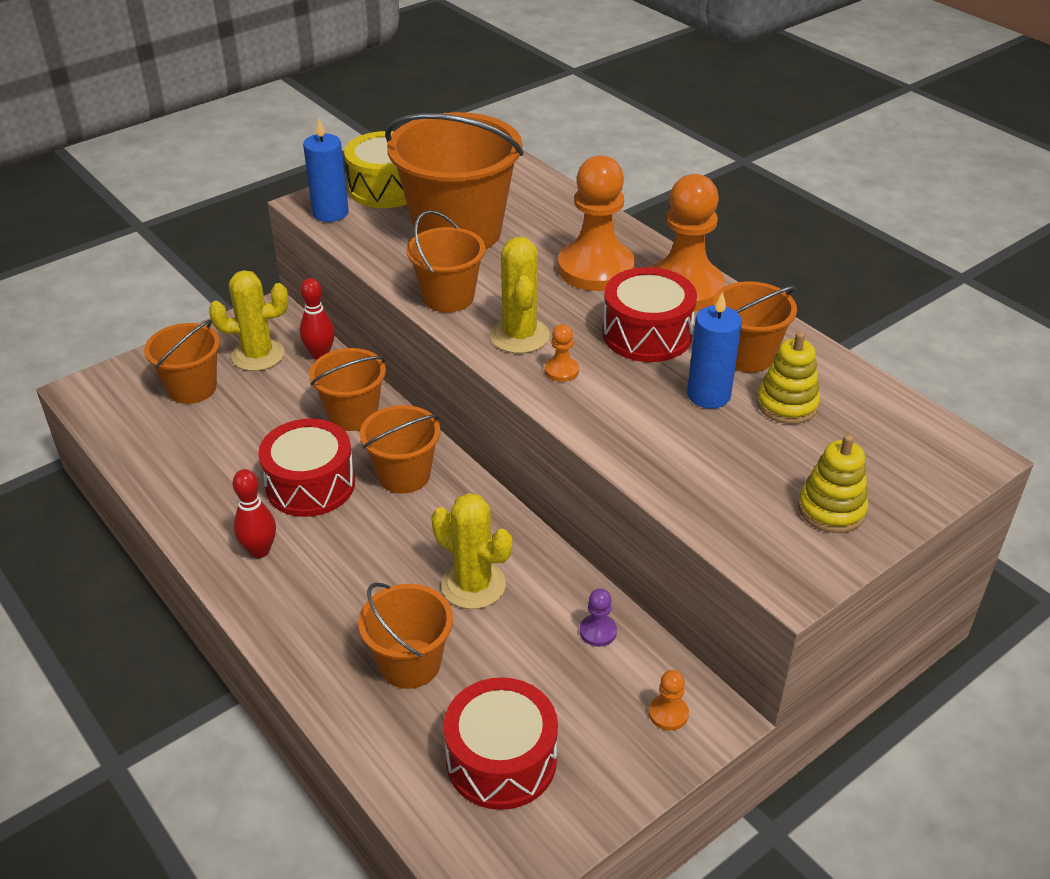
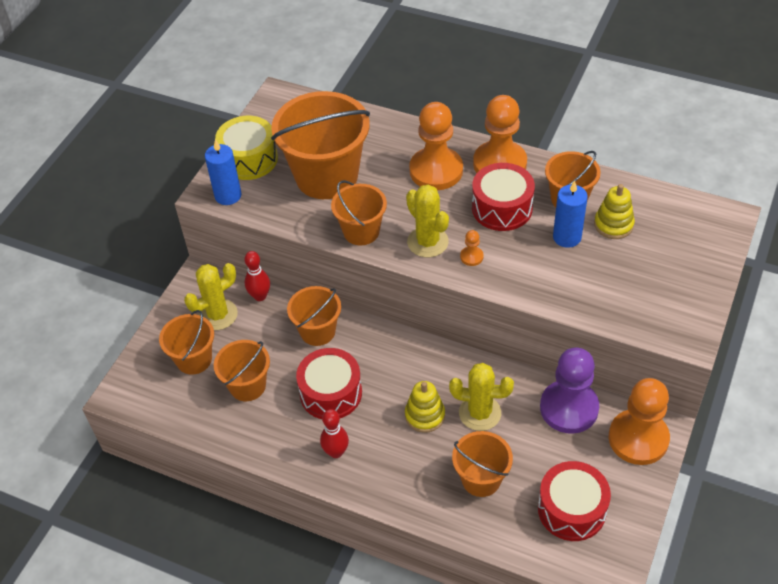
camera: 25 degrees left, 10 degrees up
(404, 475) = (383, 359): orange bucket -> orange bucket (247, 386)
(598, 631) = (569, 408): purple pawn -> purple pawn, size x2.46
(668, 713) = (638, 438): orange pawn -> orange pawn, size x2.46
(831, 509) = (680, 285): yellow stacking toy -> yellow stacking toy (425, 415)

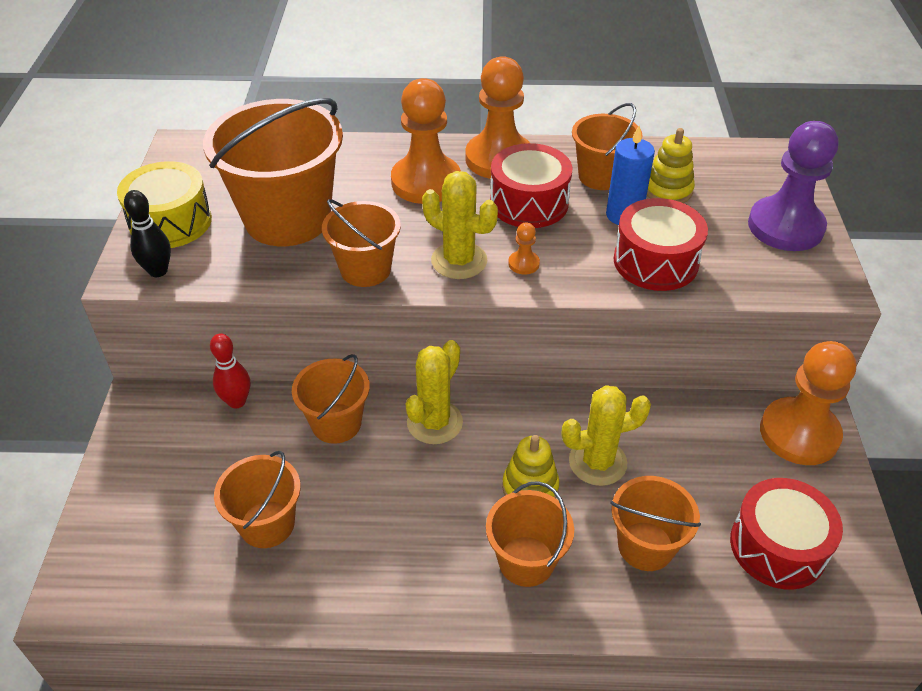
camera: 25 degrees left, 5 degrees down
(194, 359) = (172, 512): orange bucket -> orange bucket (526, 561)
(218, 315) = (185, 442): yellow cactus -> yellow cactus (434, 422)
(228, 195) = (158, 271): blue candle -> black bowling pin
(331, 393) = (390, 497): red drum -> red drum (655, 261)
(336, 452) = (435, 575): red bowling pin -> none
(569, 408) = (700, 423): purple pawn -> purple pawn (785, 227)

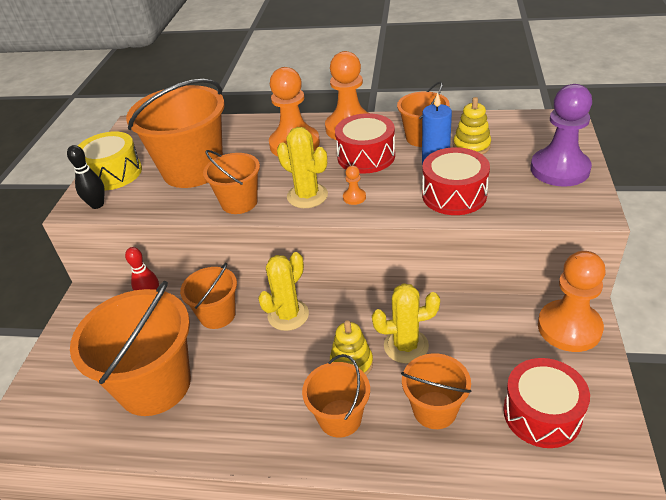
camera: 10 degrees right, 5 degrees down
(267, 524) = (155, 384): orange bucket -> orange bucket, size x1.80

